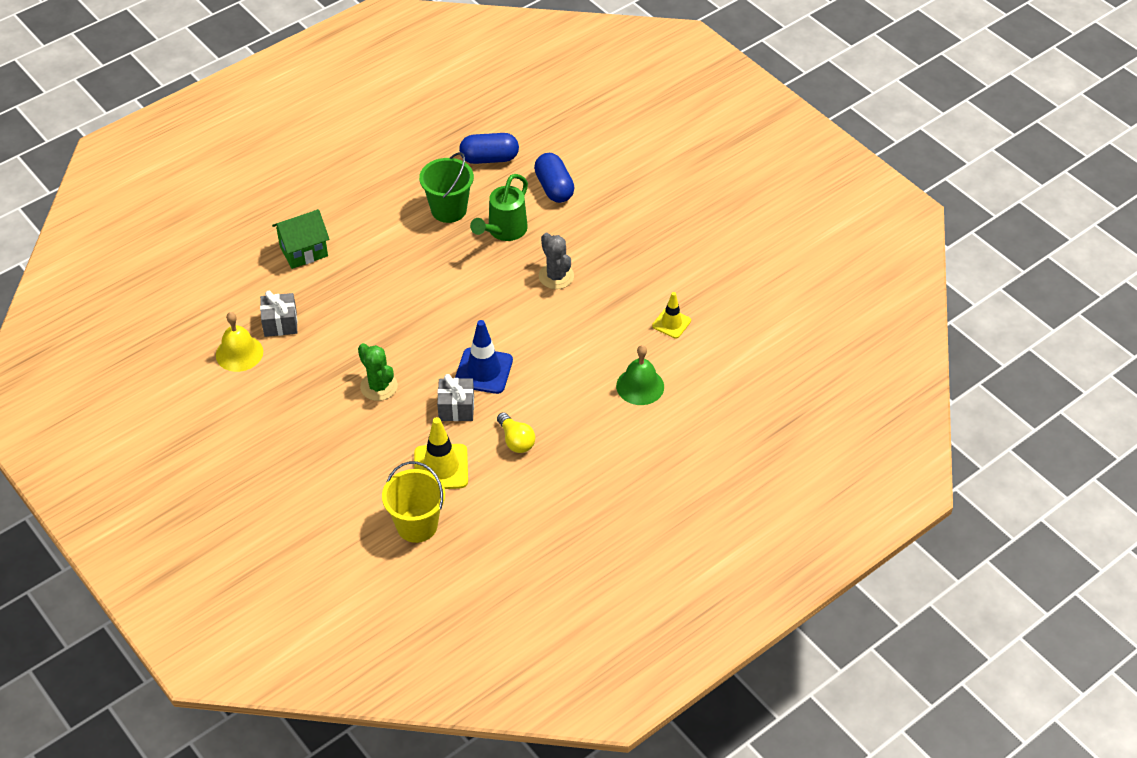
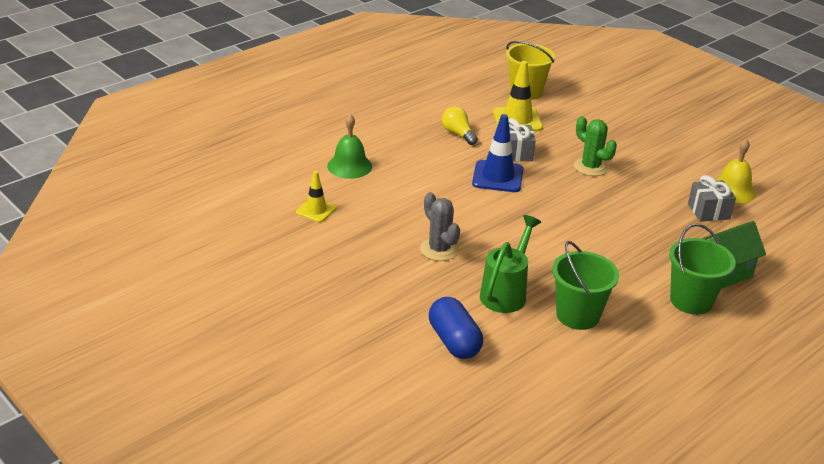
camera: 175 degrees right, 15 degrees down
(347, 223) = (691, 301): none -> green bucket
(489, 158) = (545, 378): blue capsule -> none

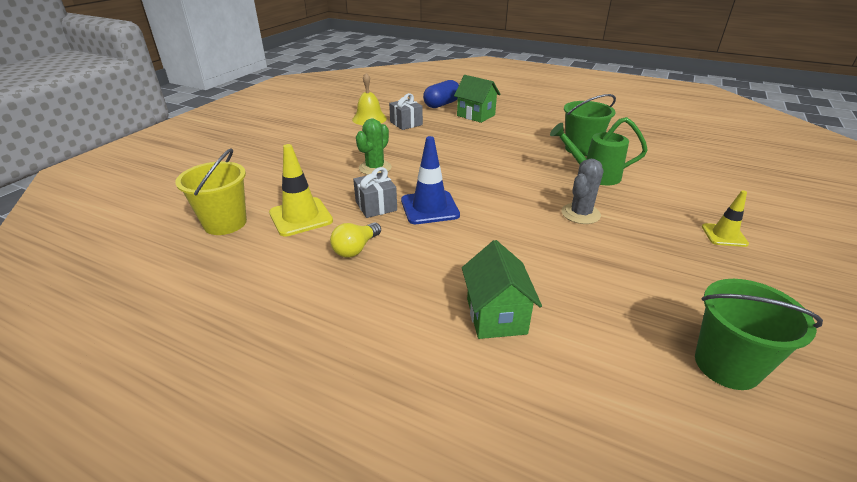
camera: 110 degrees left, 0 degrees up
(316, 210) = (616, 312): yellow traffic cone -> yellow traffic cone (724, 235)
(349, 166) = (496, 316): green bell -> green house
(454, 341) = (676, 185): blue capsule -> blue capsule (442, 104)
(691, 301) = (517, 121): green bucket -> green bucket (726, 365)

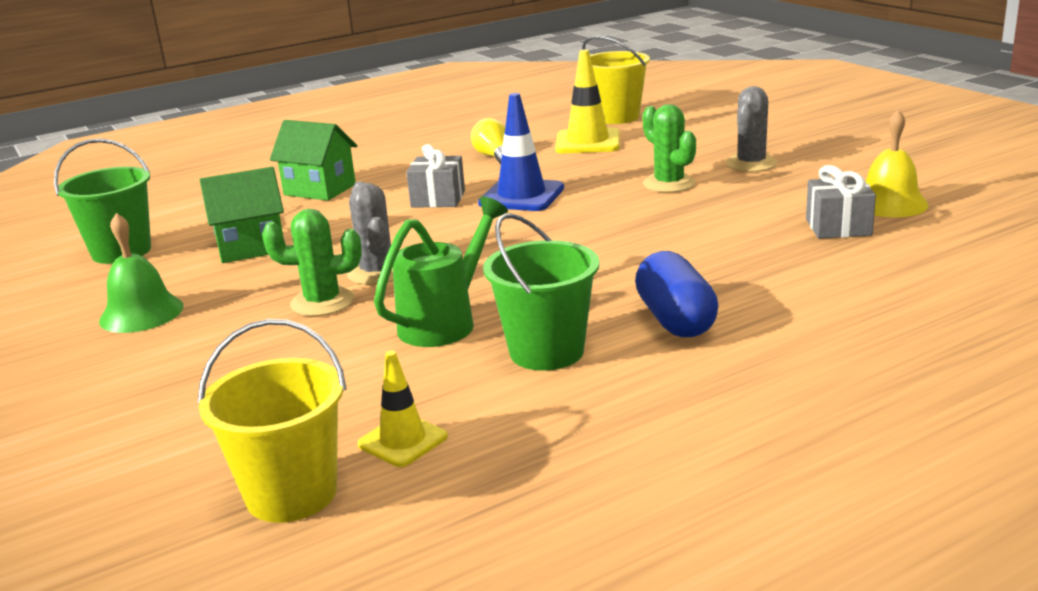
camera: 125 degrees right, 10 degrees down
(327, 154) = (751, 164): none -> grey cactus
(376, 206) = (564, 173): grey gift -> grey gift (438, 199)
(442, 104) = (939, 279): blue capsule -> blue capsule (675, 320)
(476, 115) = (834, 299): green house -> green house (251, 248)
(629, 215) = (322, 302): none -> green cactus
(720, 161) = (291, 494): none -> yellow bucket
(724, 235) = (184, 346): yellow traffic cone -> yellow traffic cone (402, 441)
(739, 275) = (141, 313): none -> green bell

